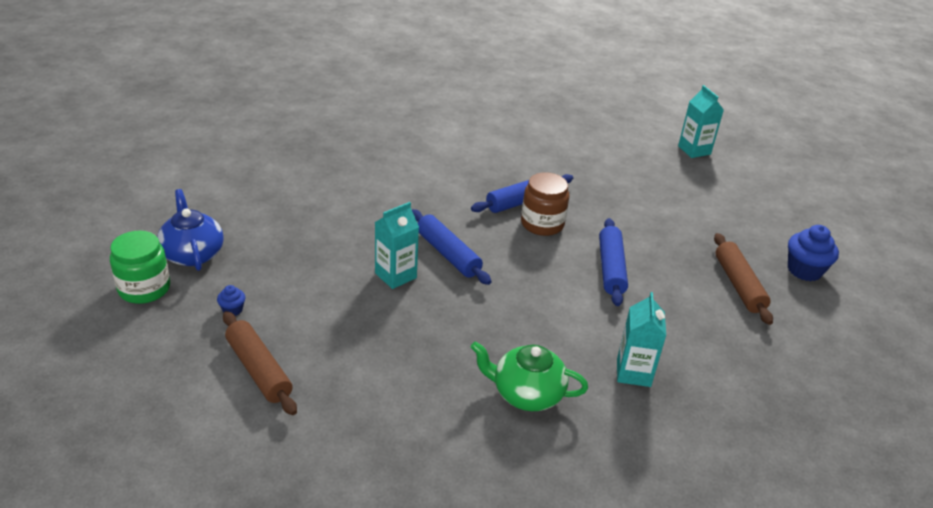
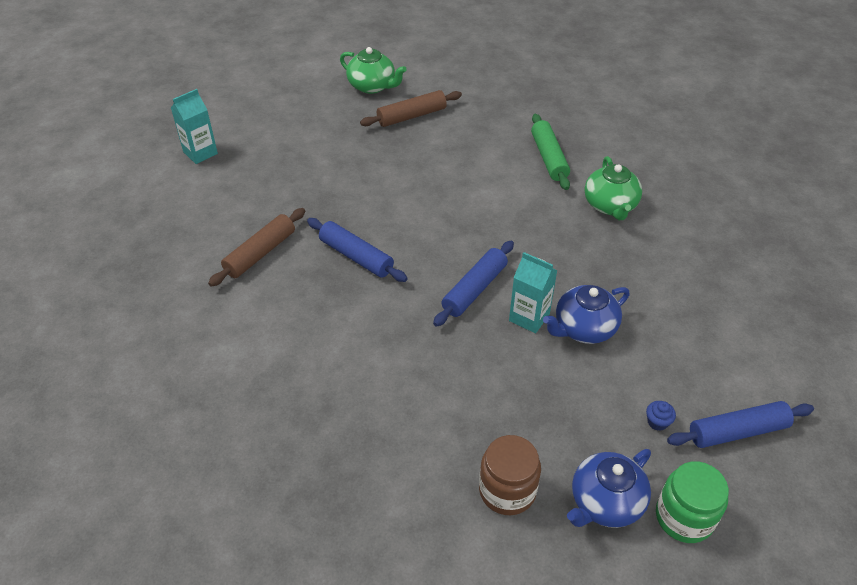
camera: 105 degrees left, 10 degrees up
(258, 370) = (708, 368): brown rolling pin -> brown rolling pin (260, 253)
(361, 304) = (584, 328): none -> blue teapot
(542, 224) = (388, 235): brown jar -> brown jar (507, 490)
(611, 268) = (431, 183): blue rolling pin -> blue rolling pin (737, 431)
(633, 372) = (549, 158): turquoise carton -> green rolling pin
(804, 270) = (372, 86): blue cupcake -> green teapot

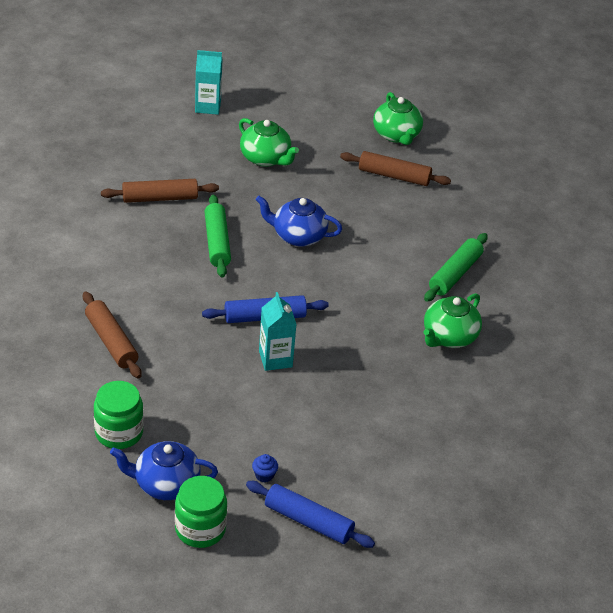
camera: 40 degrees right, 5 degrees down
(302, 164) = (265, 158): none -> green teapot
(356, 257) = (217, 242): blue rolling pin -> green rolling pin
(388, 411) = (111, 341): none -> brown rolling pin
(507, 490) = (119, 433): brown jar -> green jar
(584, 328) = (302, 392): blue teapot -> blue teapot (298, 236)

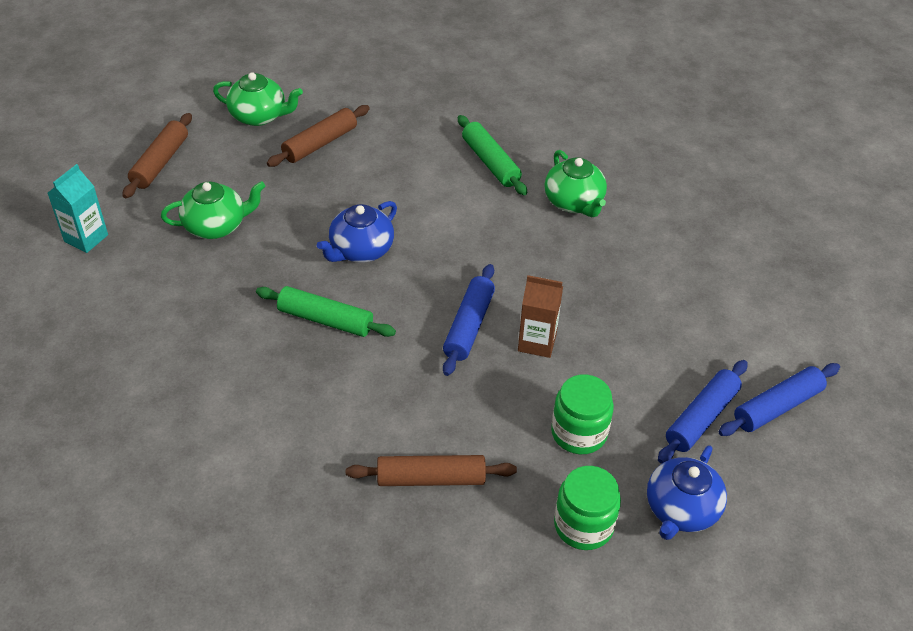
camera: 60 degrees left, 5 degrees up
(160, 198) = (214, 341): brown rolling pin -> brown rolling pin (160, 163)
(200, 529) = (758, 503): green jar -> green jar (579, 433)
(264, 475) = (701, 418): blue cupcake -> blue rolling pin
(275, 359) = (537, 342): turquoise carton -> brown carton

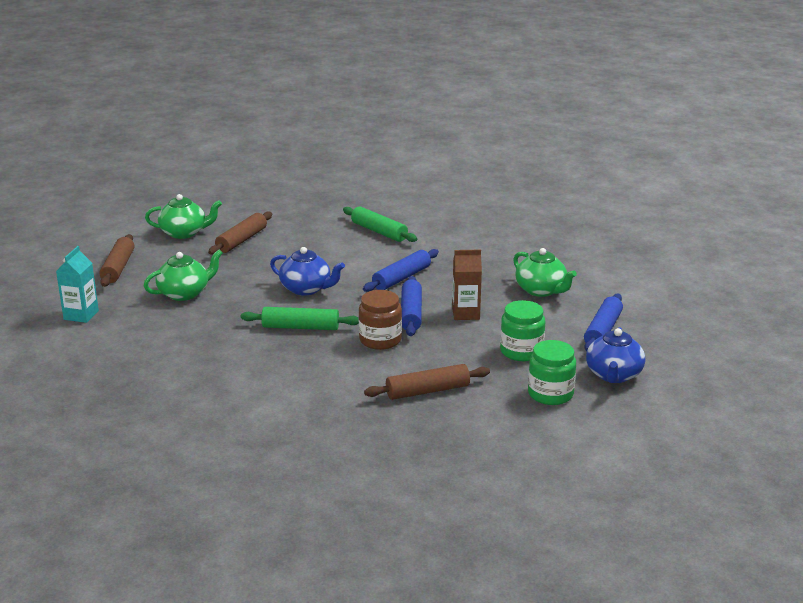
camera: 15 degrees left, 20 degrees down
(360, 250) = (306, 289): blue teapot -> blue teapot turned 90 degrees counterclockwise
(411, 367) = (380, 340): none -> brown jar
(574, 202) = (452, 242): green teapot -> green teapot (541, 290)
(777, 406) = (651, 317): blue rolling pin -> blue rolling pin (401, 278)

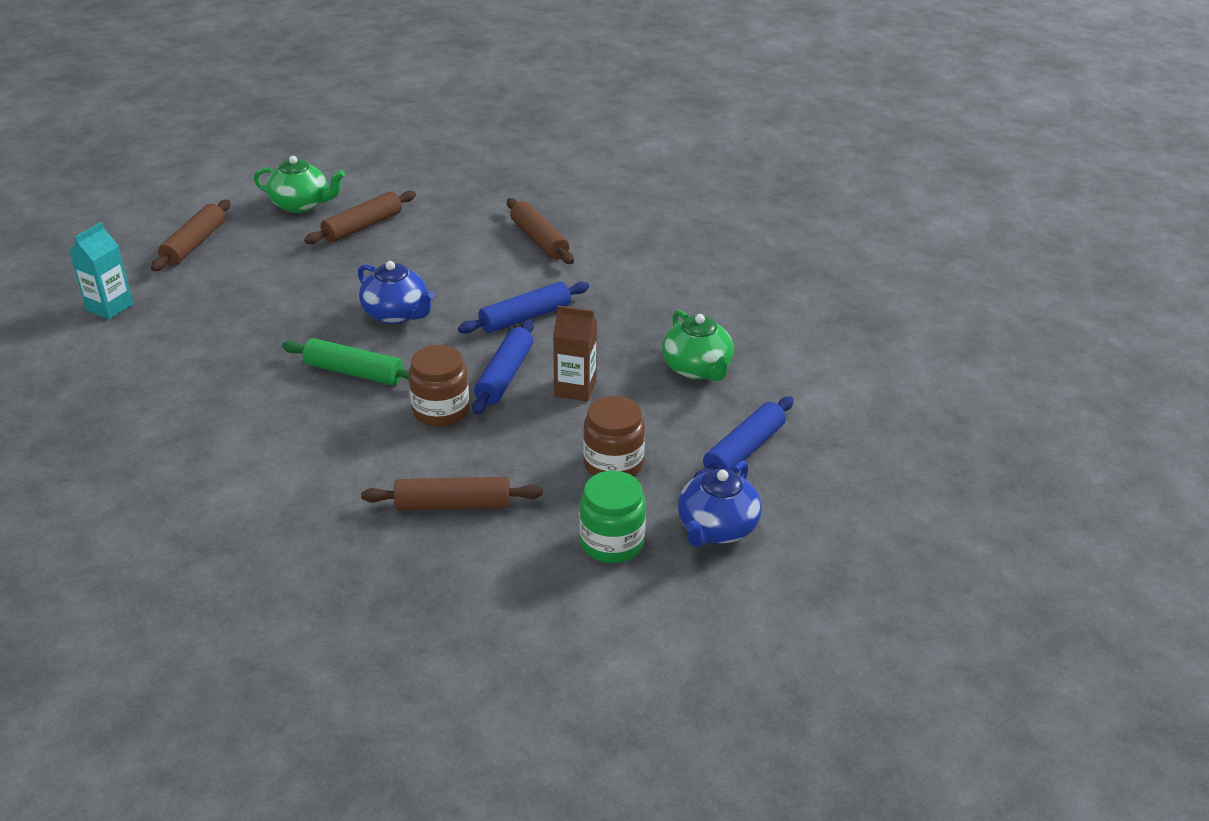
camera: 15 degrees right, 10 degrees up
(184, 293) = (247, 295): green teapot -> none
(379, 231) = (539, 240): green rolling pin -> brown rolling pin
(521, 351) = (613, 464): green jar -> brown jar

